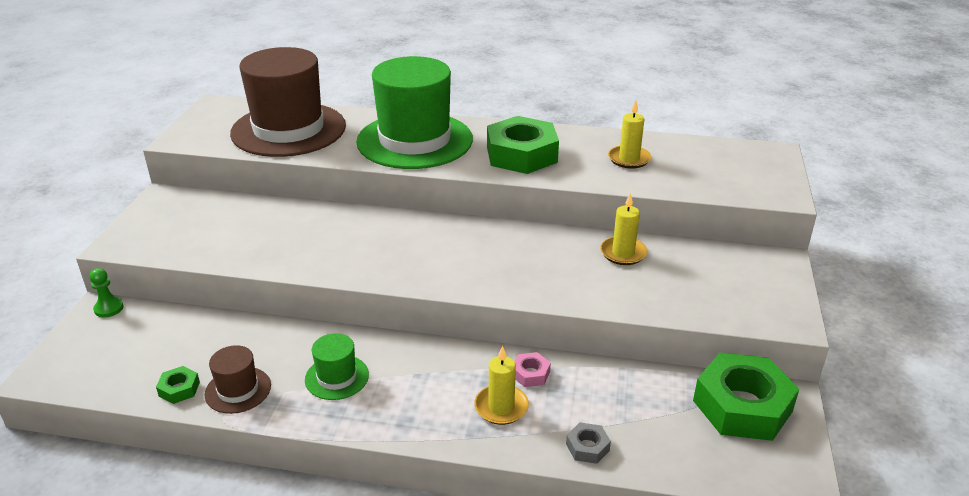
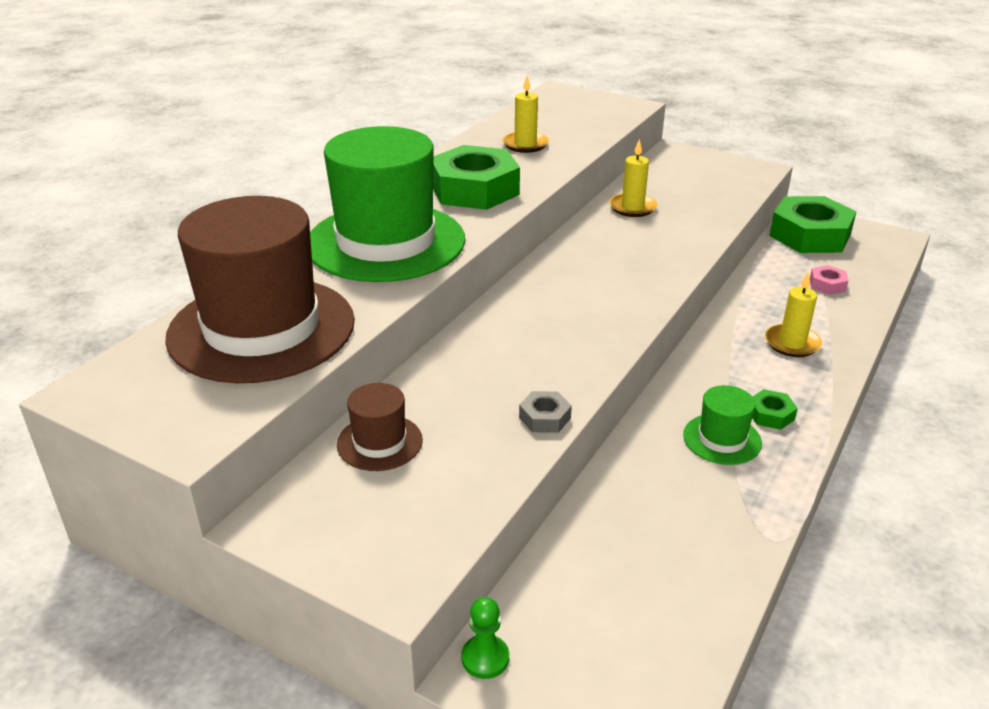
camera: 70 degrees left, 0 degrees up
(179, 389) = (712, 579): green nut -> green nut (770, 415)
(238, 390) = (726, 522): brown hat -> brown hat (379, 442)
(530, 374) = (747, 318): pink nut -> pink nut (827, 285)
(587, 447) = (851, 311): grey nut -> grey nut (544, 418)

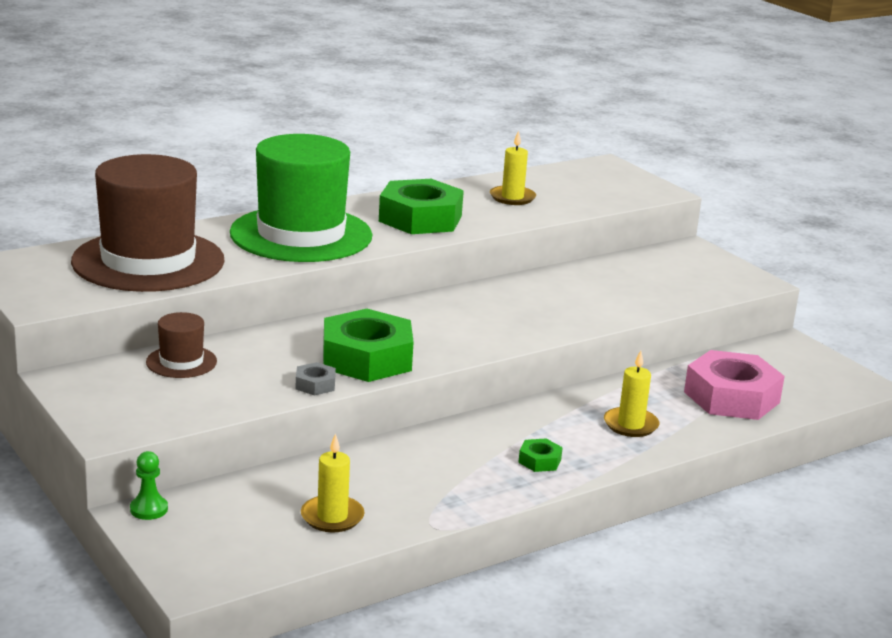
camera: 25 degrees right, 10 degrees down
(632, 207) = (583, 278): yellow candle -> yellow candle (332, 517)
(722, 439) = (475, 461): green hat -> none
(810, 235) = (774, 358): green nut -> green nut (367, 358)
(827, 285) = (731, 397): pink nut -> pink nut, size x2.34

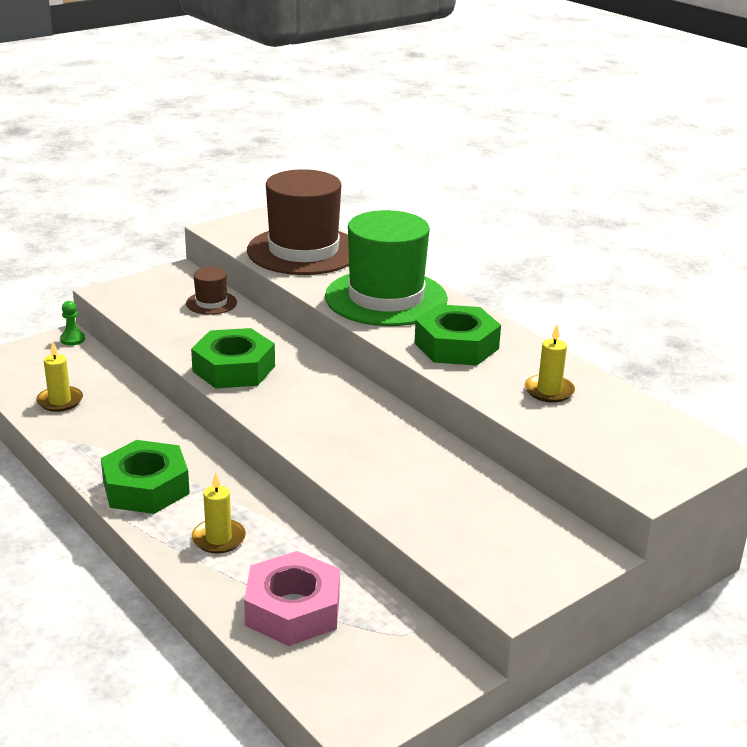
camera: 85 degrees right, 5 degrees up
(315, 384) = (184, 351): grey nut -> none
(539, 461) = (146, 487): green nut -> green nut, size x2.34

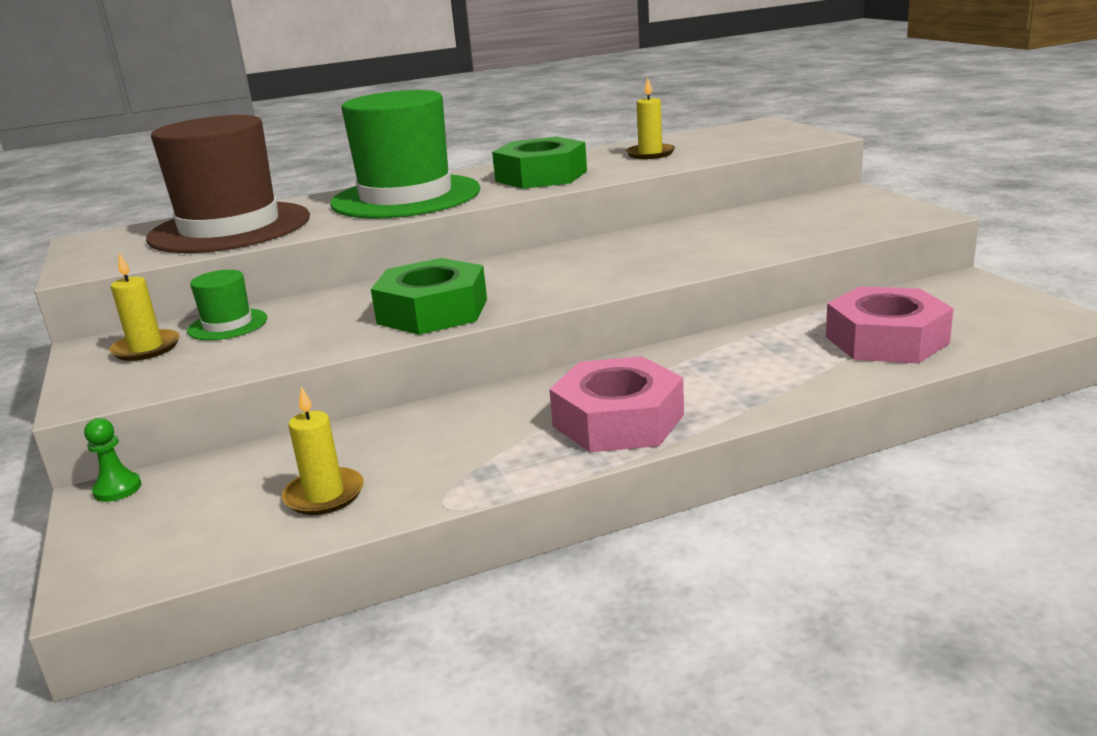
camera: 70 degrees left, 5 degrees down
(146, 487) = (618, 420): green nut -> pink nut
(211, 303) = (228, 325): brown hat -> green hat
(218, 538) = (748, 375): yellow candle -> yellow candle (146, 348)

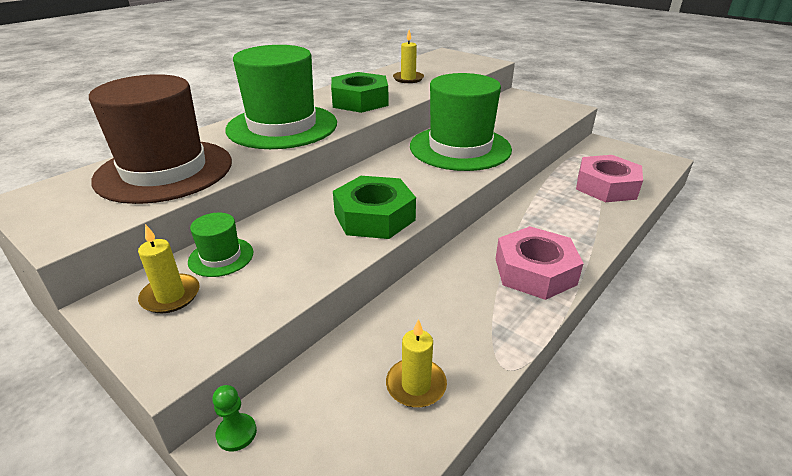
camera: 30 degrees left, 10 degrees up
(653, 251) = (460, 148): none -> green hat

